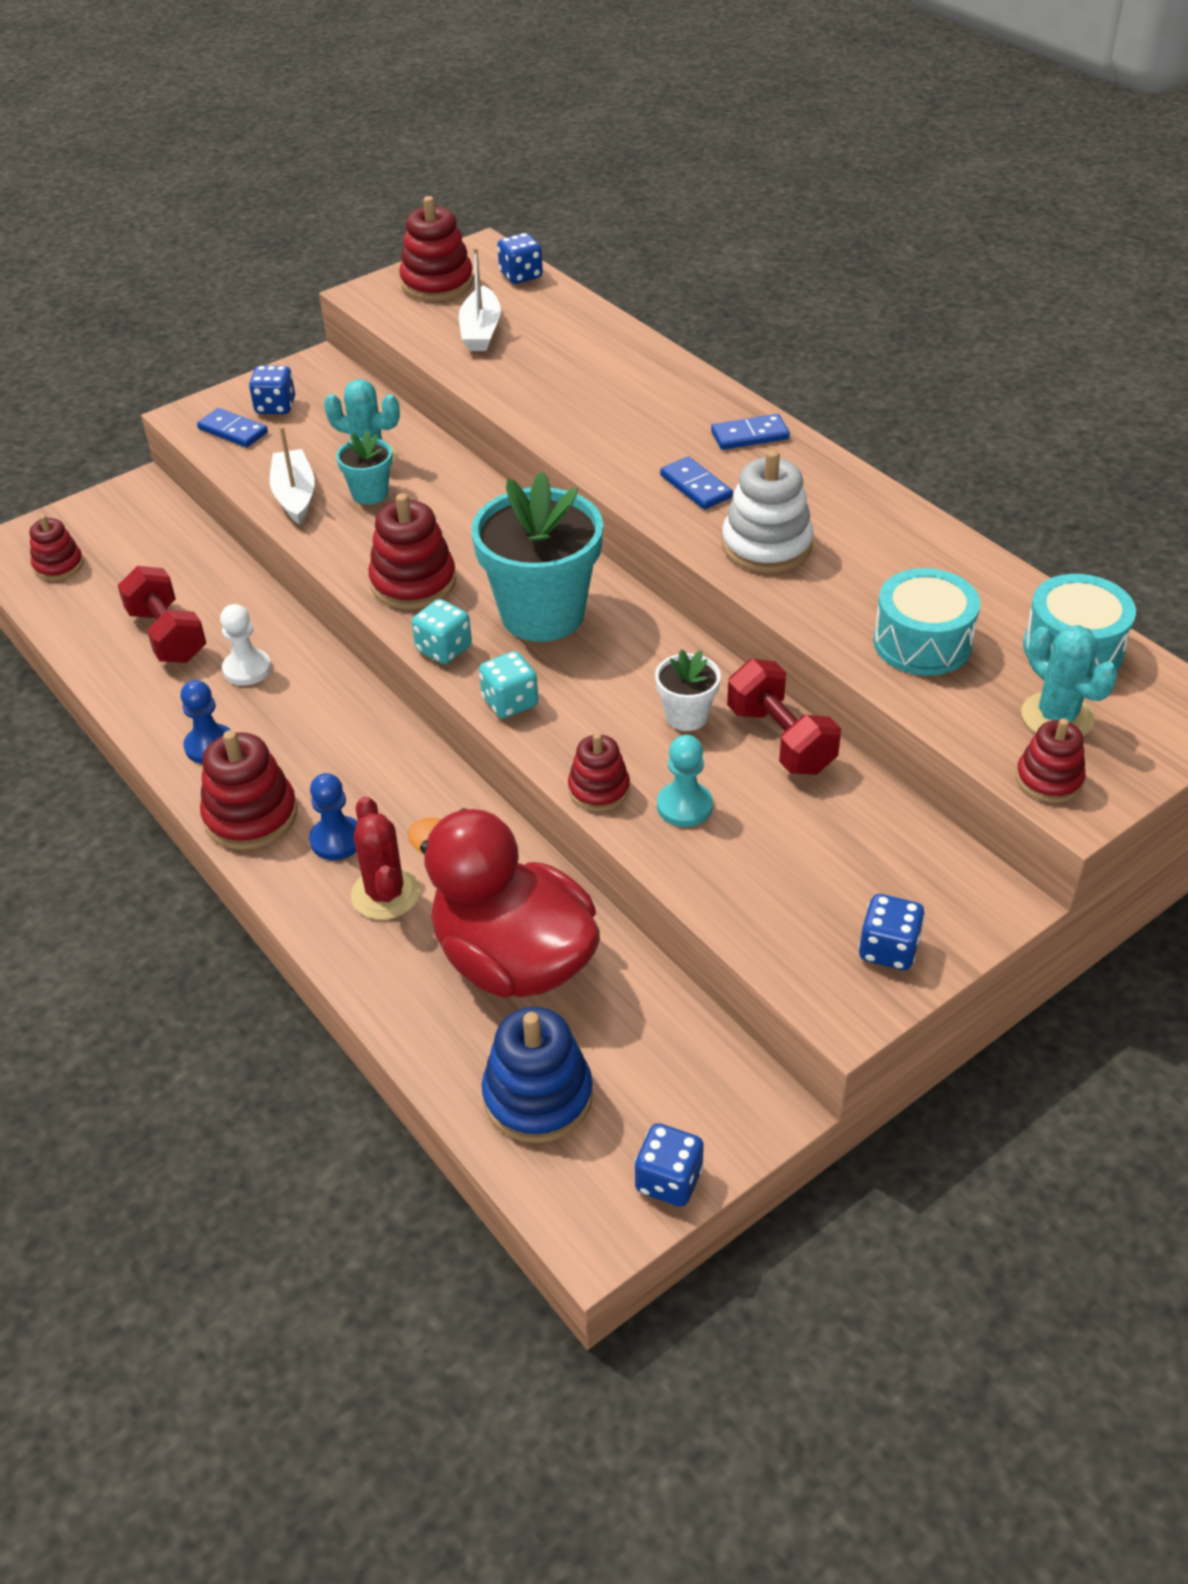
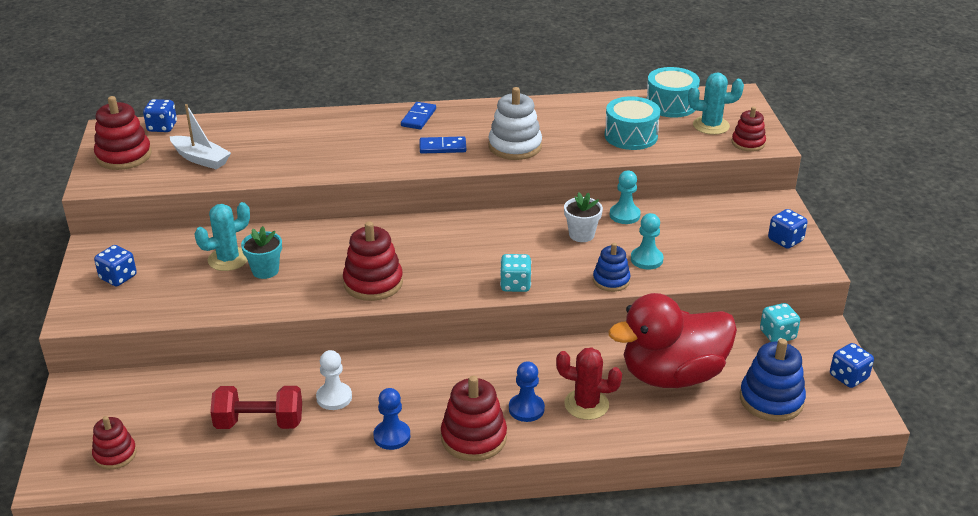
camera: 60 degrees left, 10 degrees down
(233, 431) = (120, 303): blue domino -> none
(295, 495) = (229, 299): white boat -> none
(444, 649) = (446, 292): turquoise dice -> turquoise dice (777, 335)
(542, 614) = (453, 249): turquoise flower pot -> none
(599, 789) = (611, 280): red stacking toy -> blue stacking toy
(780, 740) = (624, 215): red dumbbell -> turquoise pawn

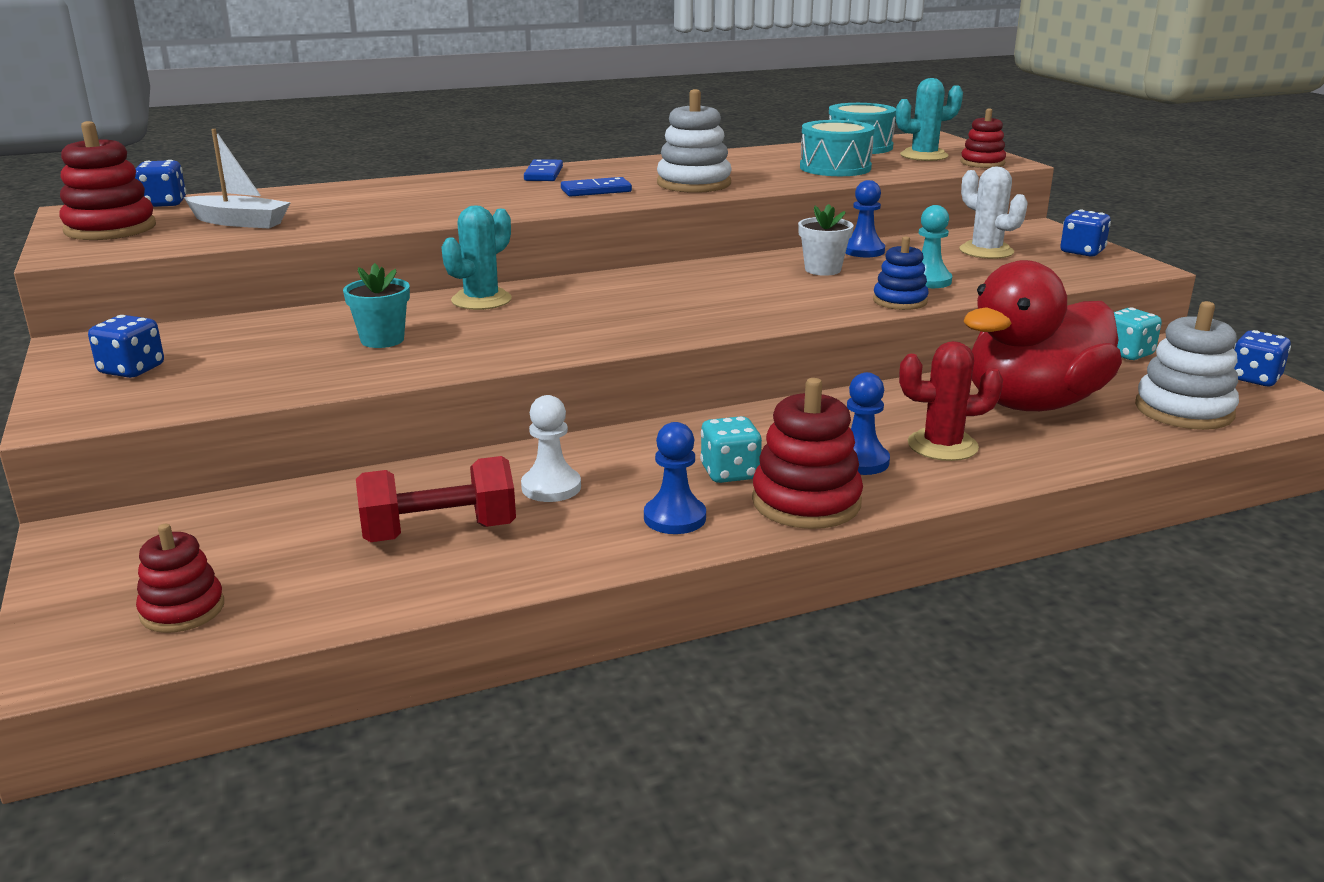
camera: 15 degrees left, 10 degrees down
(228, 259) = (315, 335): turquoise cactus -> turquoise cactus (481, 300)
(373, 283) = (561, 335): red stacking toy -> none
(515, 285) = (772, 317): turquoise dice -> turquoise dice (730, 473)
(624, 215) = (863, 251): turquoise pawn -> blue pawn
(714, 229) = (986, 251): none -> white cactus
(771, 400) = (1184, 410): blue stacking toy -> white stacking toy

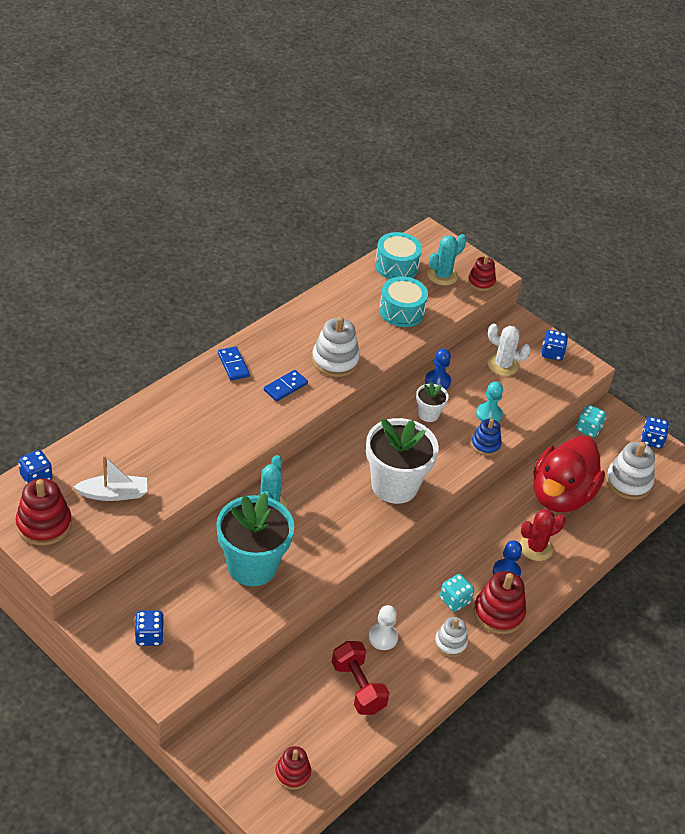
camera: 30 degrees left, 20 degrees up
(382, 340) = (252, 566): turquoise flower pot -> turquoise flower pot, size x2.10
(439, 532) = (358, 687): red dumbbell -> red dumbbell turned 75 degrees counterclockwise
(674, 518) = (450, 643): blue pawn -> white stacking toy
(703, 312) = (394, 485): none -> white flower pot

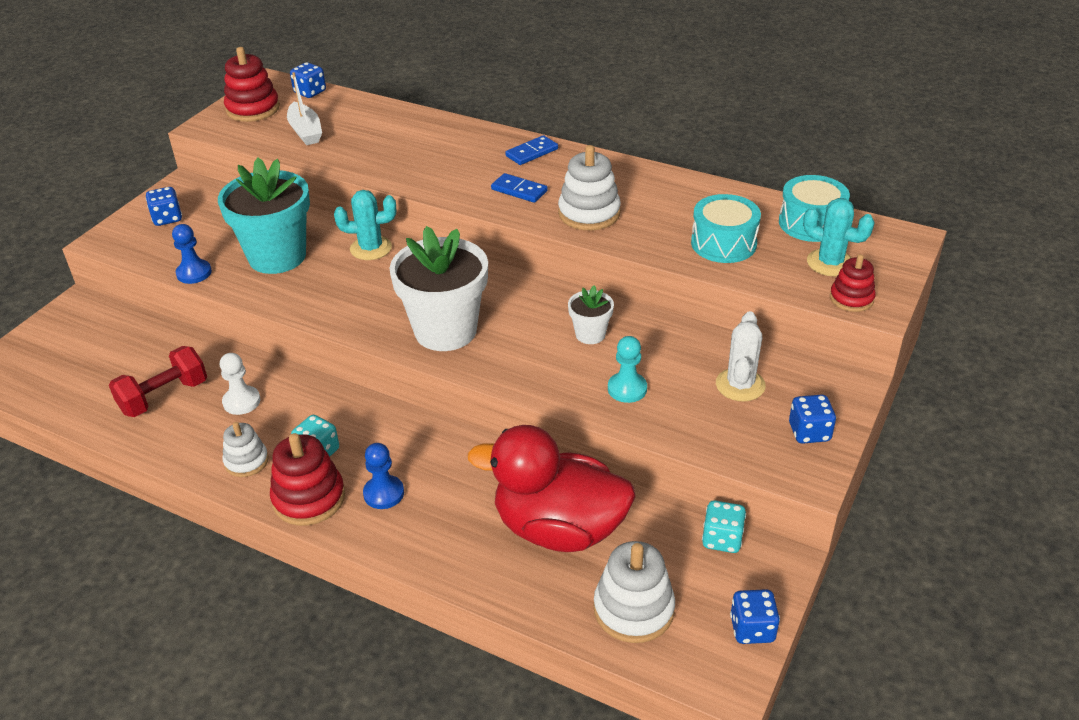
camera: 80 degrees right, 5 degrees down
(292, 773) = (42, 373): red stacking toy -> none
(437, 381) = (658, 331): blue pawn -> blue pawn (194, 273)
(485, 444) = (565, 396): blue stacking toy -> none
(536, 547) = (442, 517): red cactus -> none

